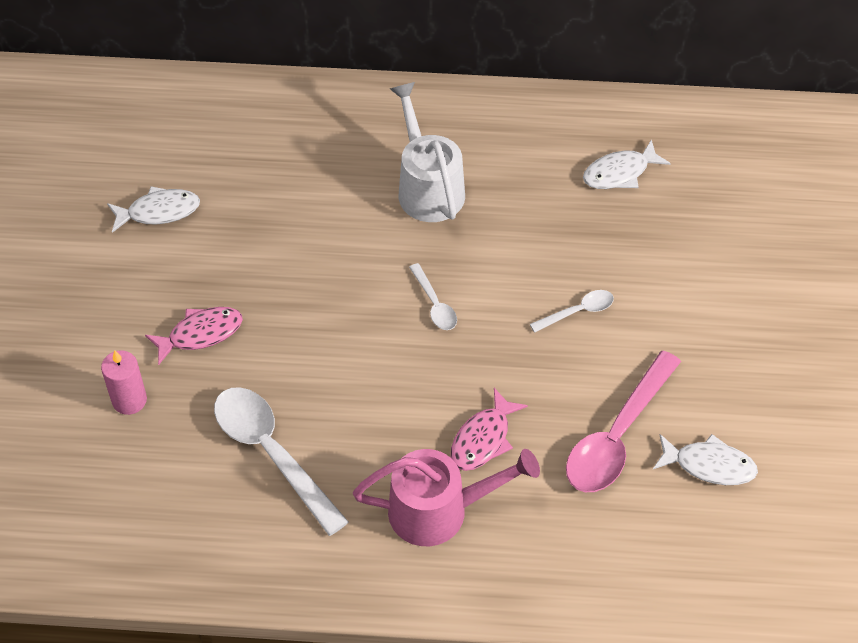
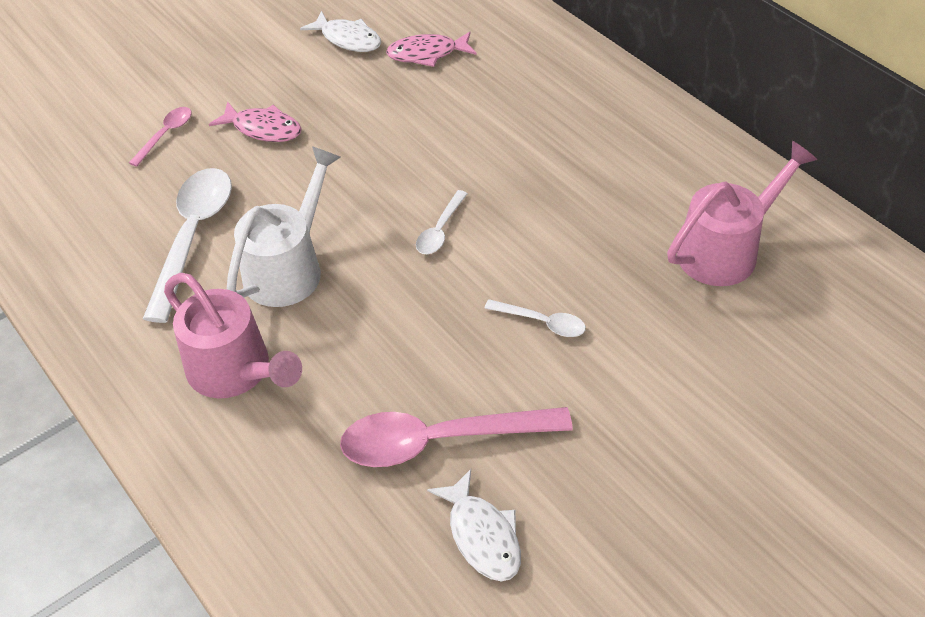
camera: 50 degrees right, 5 degrees down
(129, 400) = (166, 135): pink candle -> pink spoon
(427, 187) = (550, 149): white watering can -> white watering can (289, 267)
(483, 439) = (338, 351): pink fish -> pink fish (427, 54)
(620, 173) = (726, 249): white fish -> pink watering can

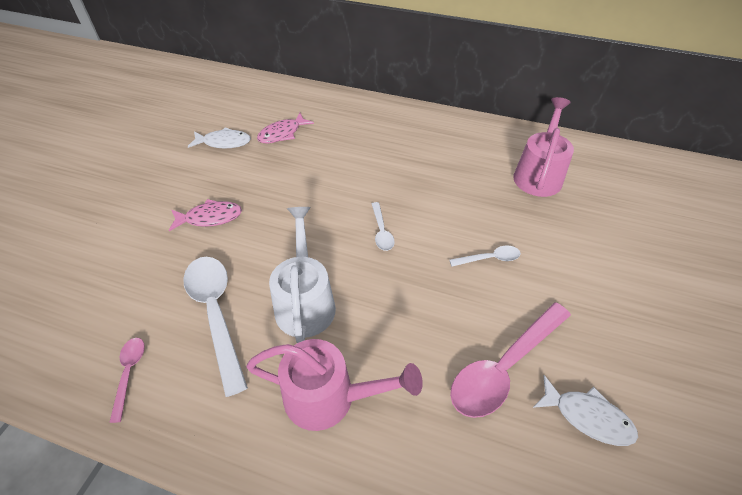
camera: 35 degrees left, 0 degrees up
(166, 135) = (137, 251): pink spoon -> pink spoon (129, 373)

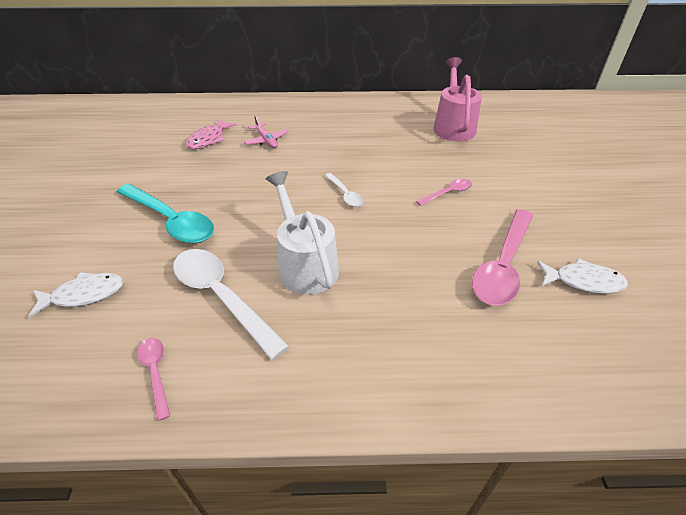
camera: 20 degrees left, 5 degrees down
(210, 217) = (171, 221): pink fish -> turquoise spoon
(224, 142) = (151, 157): white fish -> white fish (84, 294)
(330, 397) = (370, 331): pink watering can -> none
(335, 147) = (266, 140): none -> pink plane
(489, 258) = (448, 193): white spoon -> pink spoon

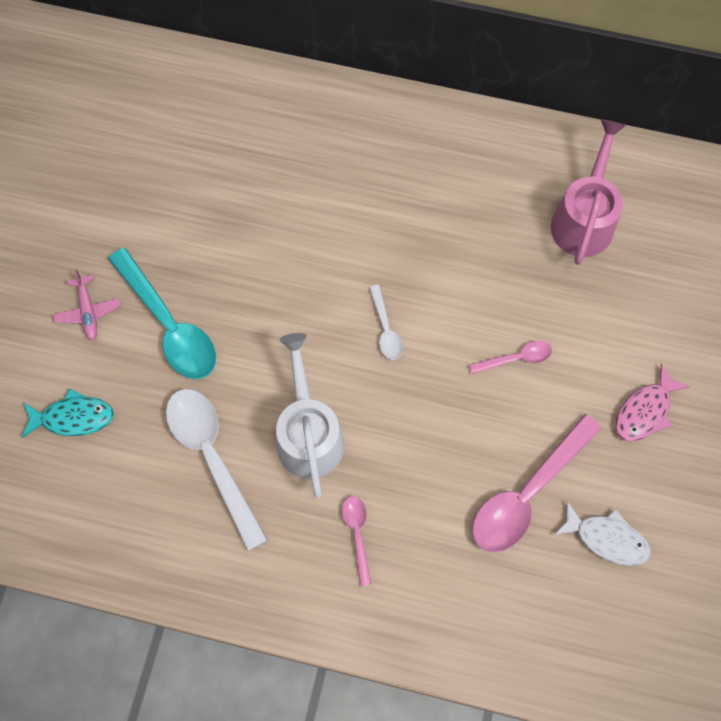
camera: 15 degrees right, 25 degrees up
(84, 294) = (73, 417): white fish -> turquoise fish
(155, 372) = (140, 534): pink spoon -> pink spoon (357, 534)
(208, 139) = (231, 169): pink fish -> pink fish (645, 411)
(266, 140) = (309, 190): pink plane -> pink plane (88, 311)

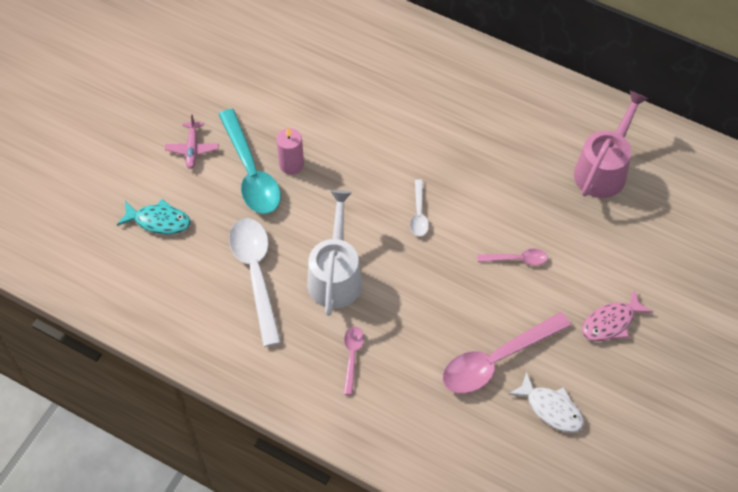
camera: 15 degrees right, 10 degrees down
(215, 302) = (291, 164): none -> pink candle

